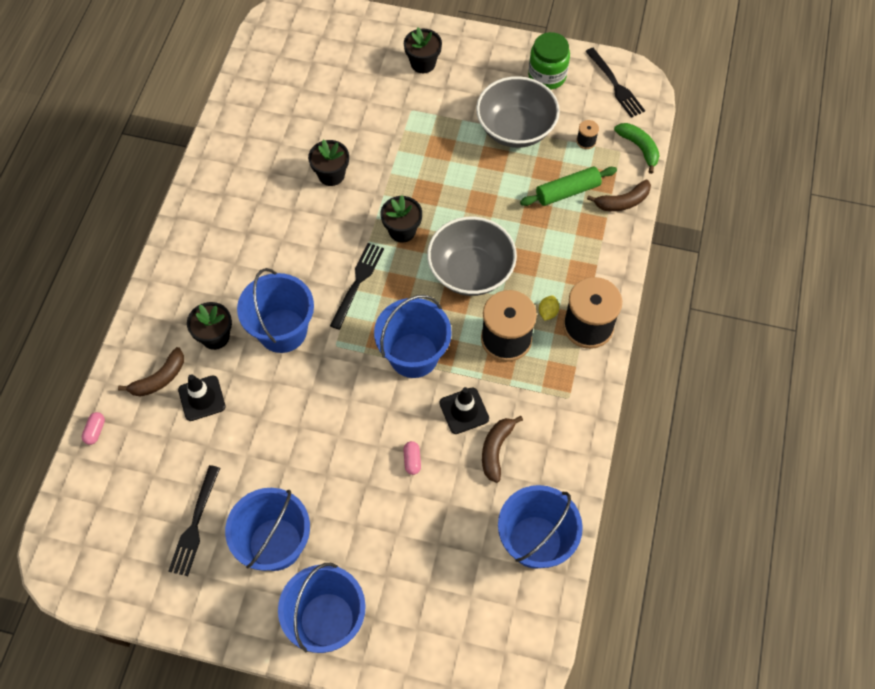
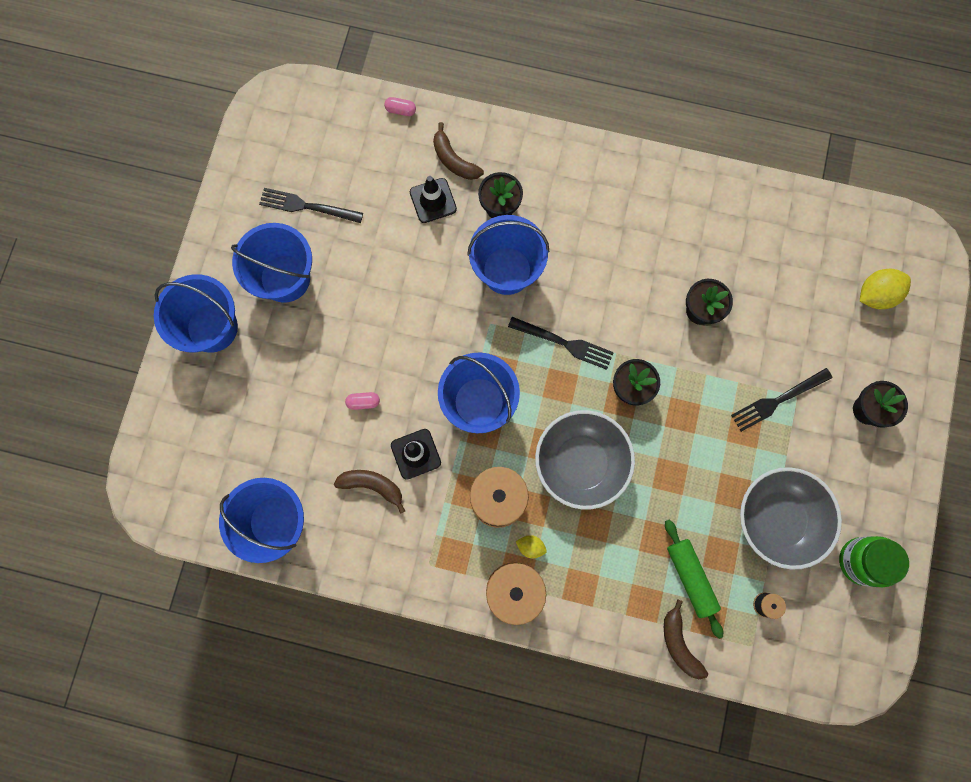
camera: 90 degrees right, 15 degrees up
(324, 51) = (875, 295): none -> yellow lemon
(615, 85) = (854, 648): black fork -> black fork (777, 400)
(639, 148) = (758, 670): green banana -> none

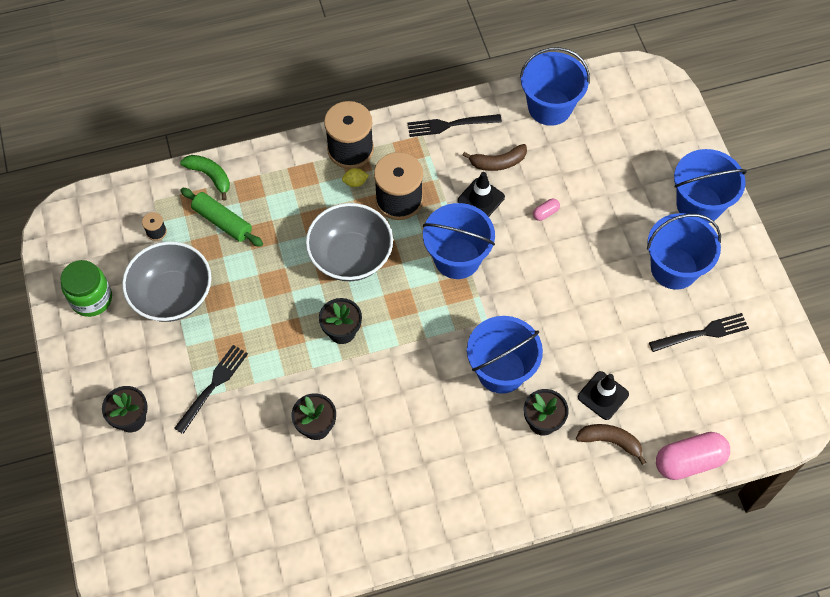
camera: 150 degrees right, 15 degrees down
(401, 110) = (689, 461): pink capsule -> pink capsule, size x2.27
(565, 343) = (416, 338): black fork -> black fork (450, 125)
(679, 643) = (210, 176): brown banana -> green banana
(875, 295) = (163, 526): yellow lemon -> none

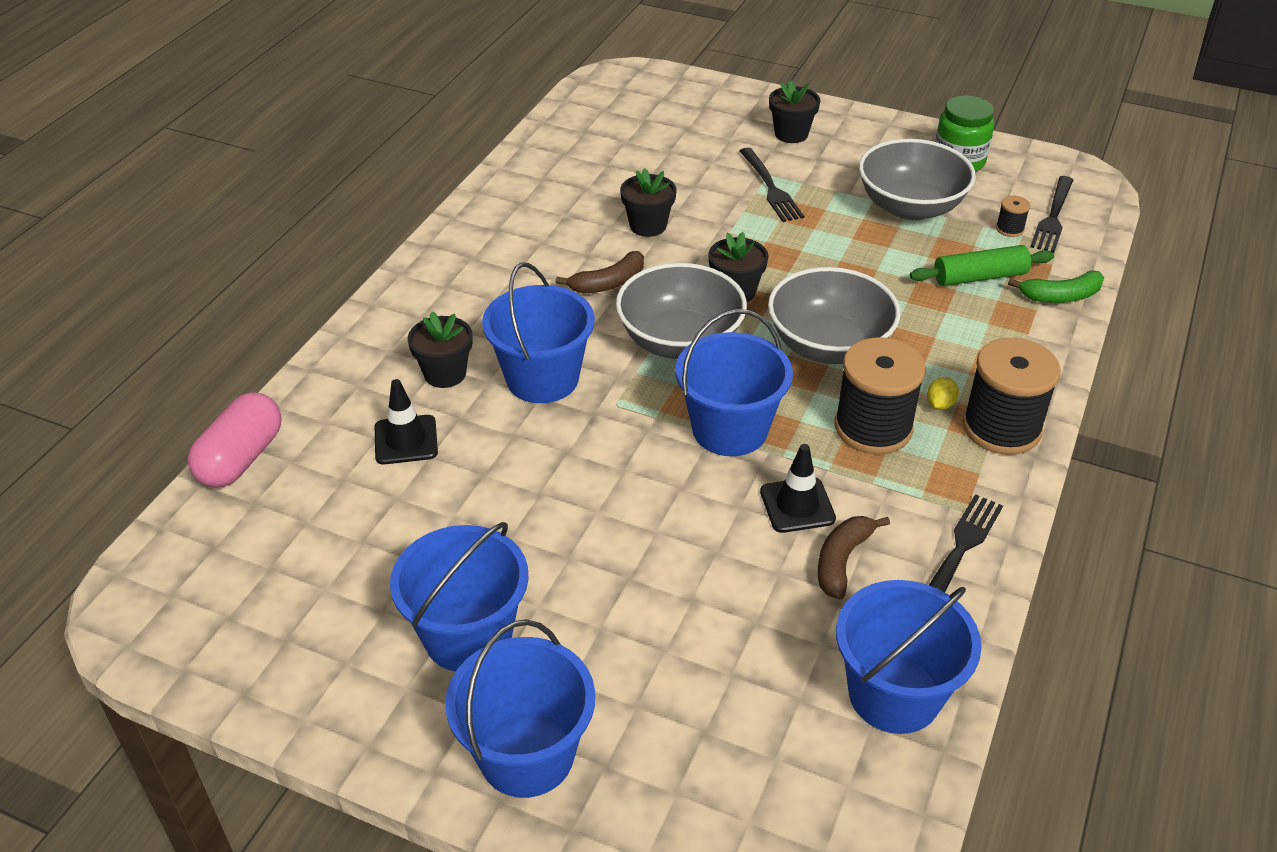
camera: 130 degrees right, 20 degrees down
(410, 328) = (680, 341): none -> grey bowl
(545, 213) = (706, 556): pink capsule -> none
(610, 441) = (352, 410): brown banana -> brown banana (608, 283)
(702, 333) = (350, 592): black fork -> black fork (1053, 217)

